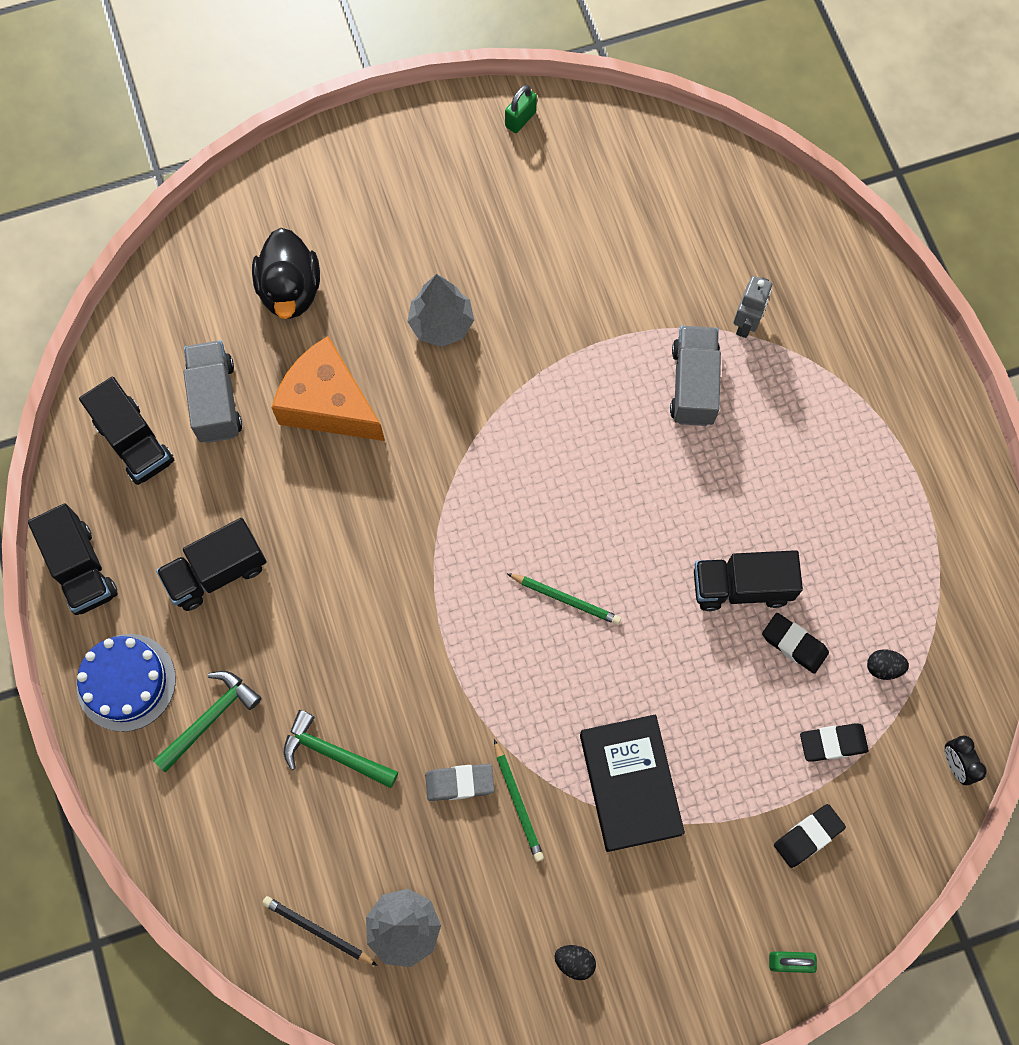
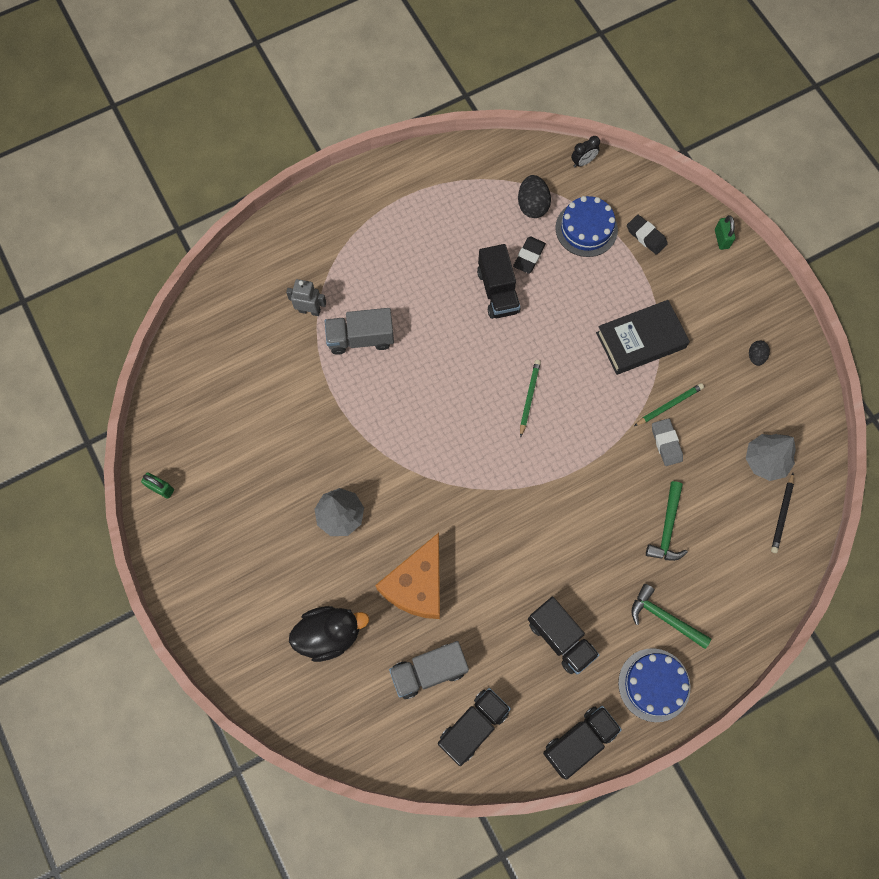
camera: 100 degrees left, 0 degrees up
(832, 743) = (586, 229): black eraser -> blue cake
(883, 667) = (532, 205): black egg -> black egg, size x1.71

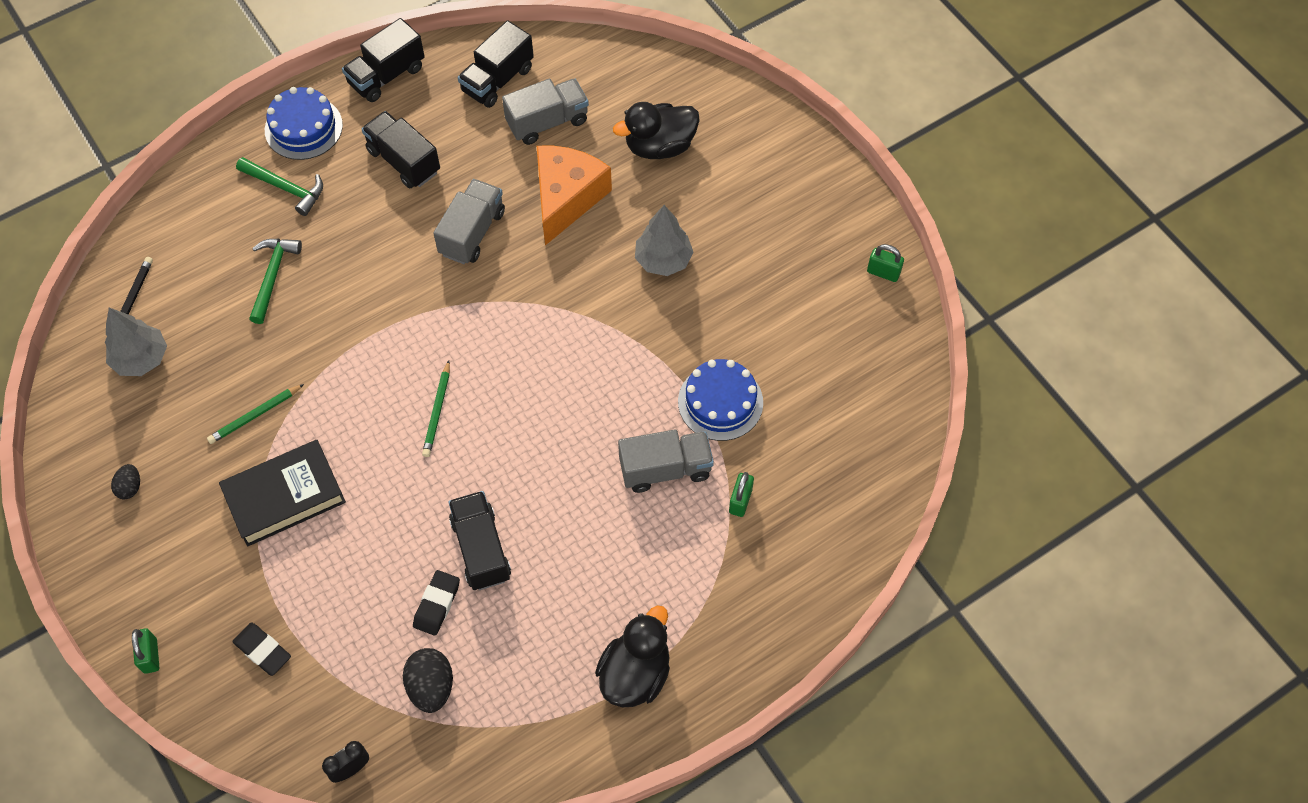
camera: 175 degrees right, 10 degrees down
(309, 310) = (740, 501): grey robot -> green padlock
(397, 203) = (635, 673): none -> black duck
(500, 556) = (472, 233): none -> grey truck
(586, 229) = (351, 655): blue cake -> blue cake (720, 402)
(666, 443) = (264, 369): grey eraser -> none

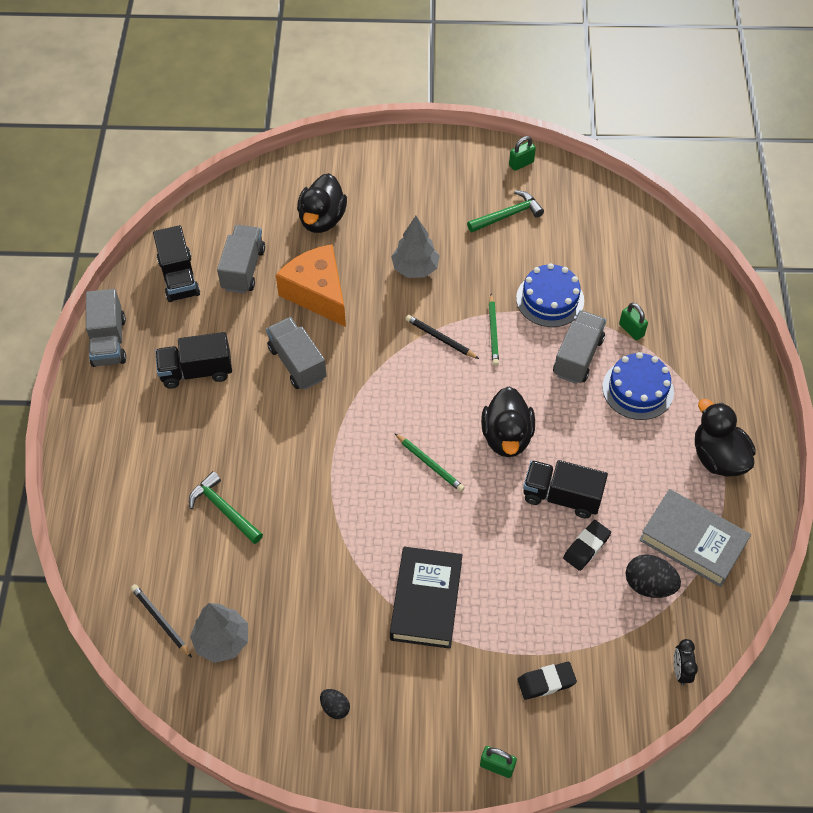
camera: 55 degrees left, 5 degrees down
(254, 415) = (339, 585): green pencil -> green pencil (493, 332)
(285, 188) = (150, 459): green hammer -> green hammer (507, 215)
(303, 128) = (105, 419): blue cake -> blue cake (637, 389)
(386, 76) = (109, 341): black truck -> grey truck
(437, 604) = (586, 547): black eraser -> black eraser turned 75 degrees clockwise
(512, 702) = (692, 541): none -> grey book
(517, 460) = (506, 437): none -> black duck
(593, 333) = (440, 338): none -> black pencil

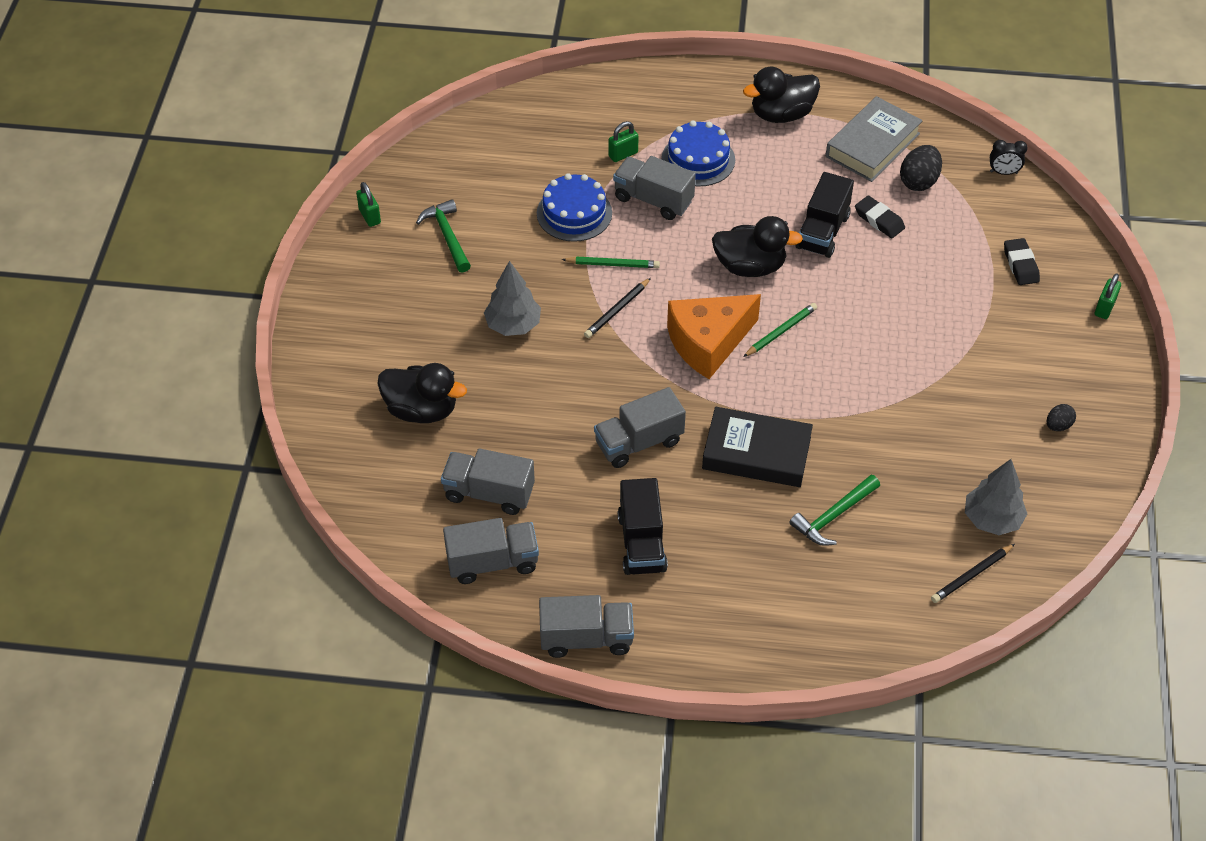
camera: 85 degrees left, 5 degrees down
(179, 278) = (492, 562): black truck -> grey truck
(317, 293) = (538, 419): orange cheese -> orange cheese (708, 343)
(426, 600) = (940, 346): black book -> black book (756, 453)

